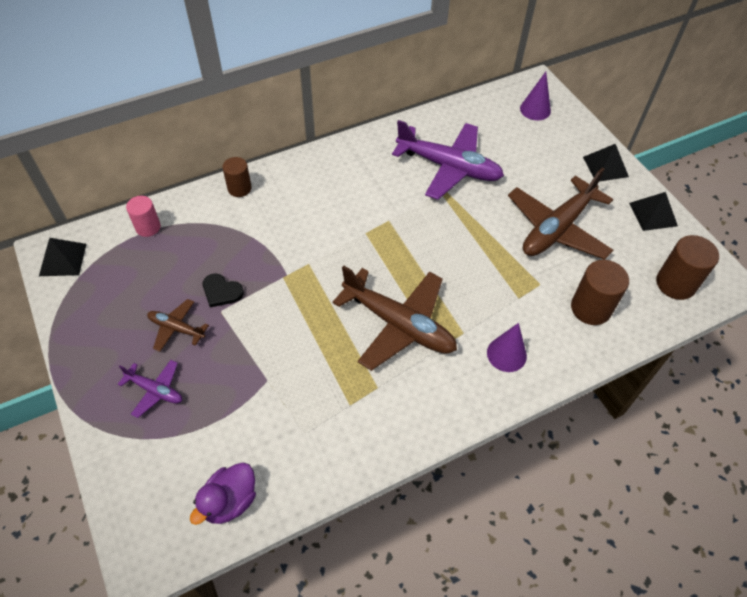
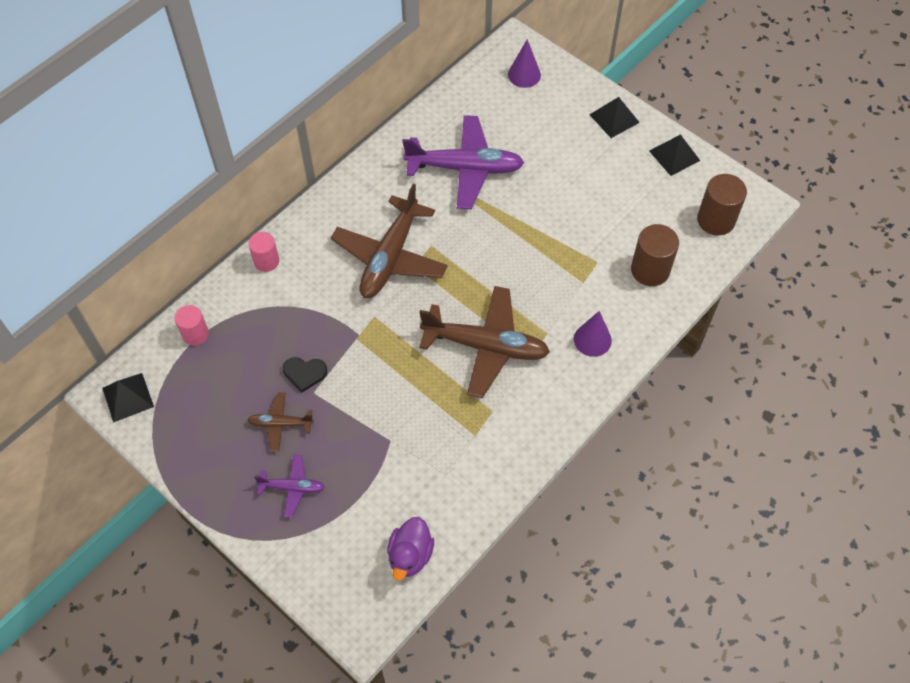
camera: 20 degrees left, 5 degrees up
(239, 188) = (266, 261): brown cylinder -> pink cylinder
(557, 229) = (592, 200): brown plane -> brown plane (390, 257)

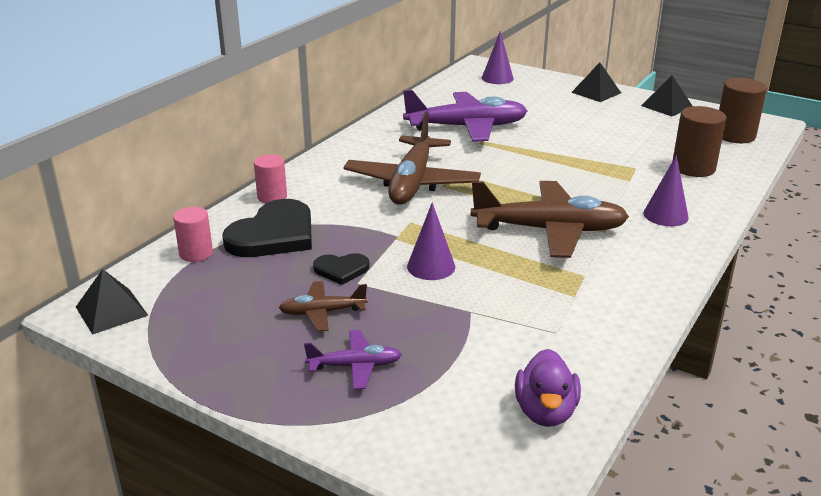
camera: 10 degrees left, 30 degrees down
(259, 317) = (274, 234): none -> black heart
(375, 380) = (431, 266): none -> purple cone

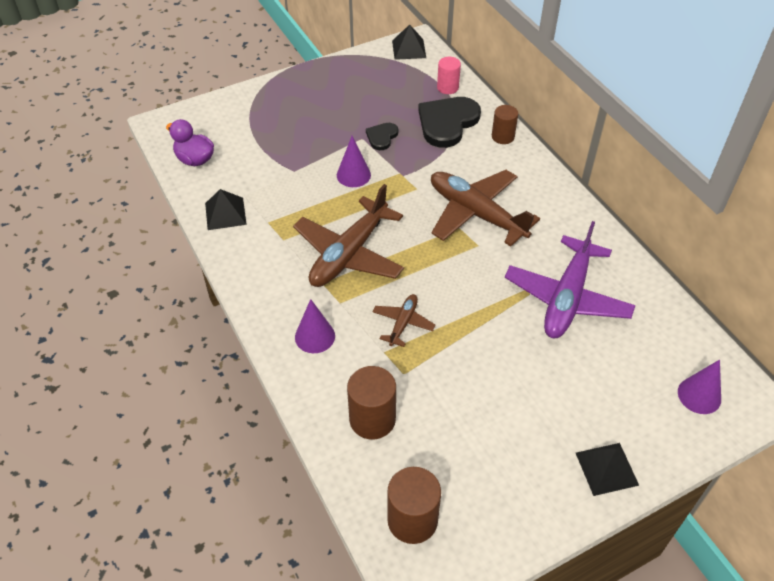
camera: 120 degrees right, 20 degrees up
(272, 197) = (503, 136): pink cylinder -> brown cylinder
(274, 234) = (447, 123): black heart -> black heart turned 60 degrees clockwise
(322, 312) = (344, 116): brown plane -> brown plane (403, 323)
(355, 366) = (288, 112): purple plane -> none
(666, 106) = (528, 515): black pyramid -> black pyramid (225, 213)

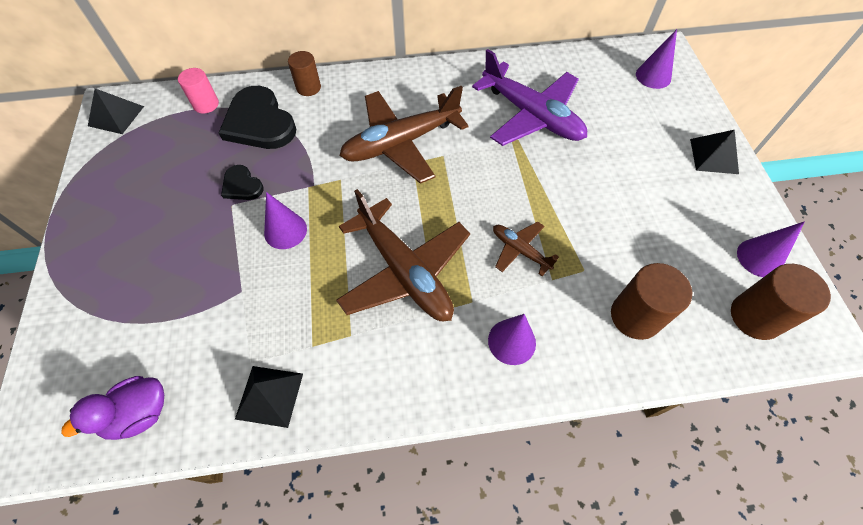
camera: 70 degrees left, 10 degrees up
(485, 521) = (759, 258): none -> purple cone

